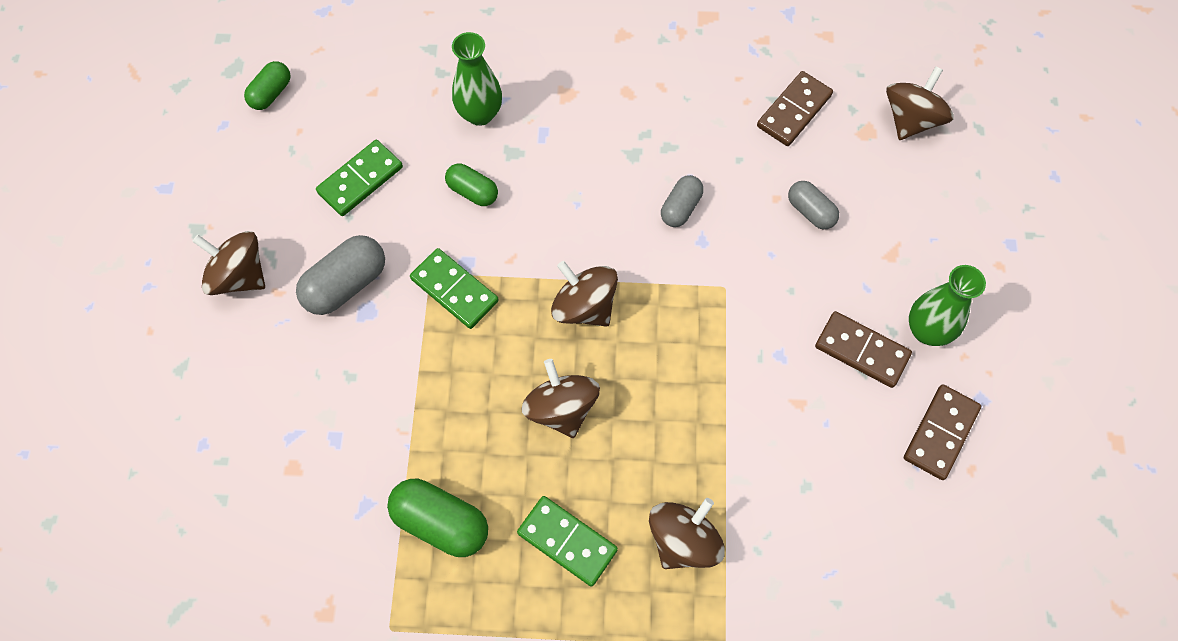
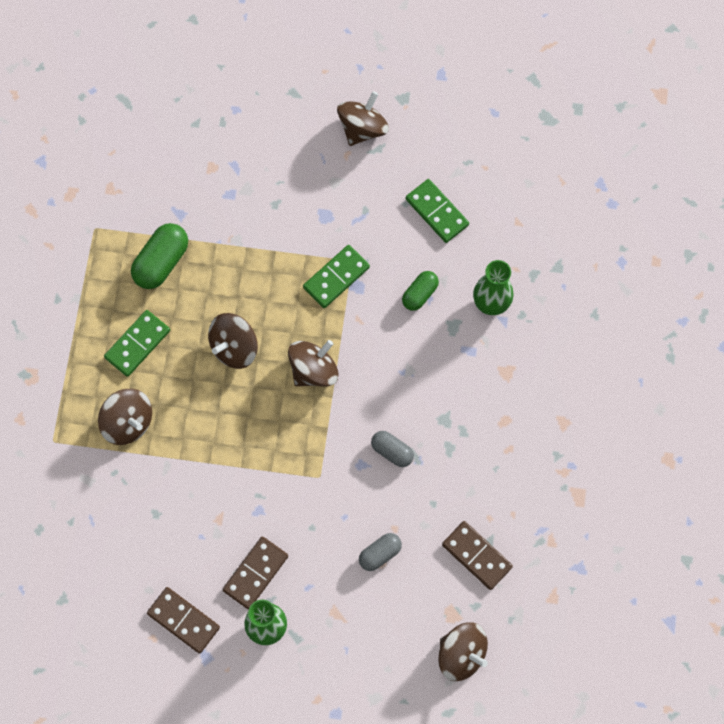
camera: 95 degrees right, 5 degrees up
(271, 93) = (521, 146): green capsule -> none
(346, 284) = (348, 201): grey capsule -> none
(561, 408) = (234, 347): brown spinning top -> brown spinning top turned 150 degrees clockwise

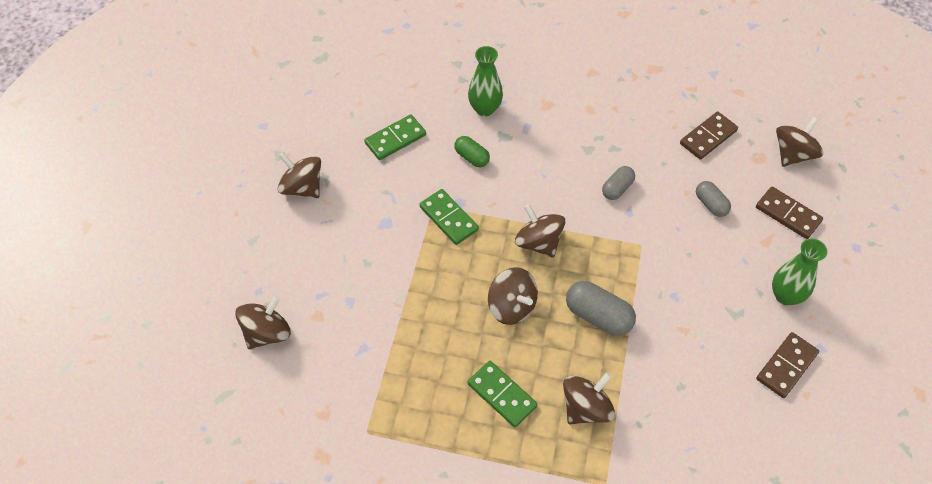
camera: 85 degrees left, 15 degrees down
(161, 262) = (414, 368): green capsule -> none
(190, 125) = (267, 333): none -> brown spinning top
(229, 433) = (598, 316): none -> grey capsule
(255, 573) = (735, 302): brown domino -> brown domino (787, 214)

